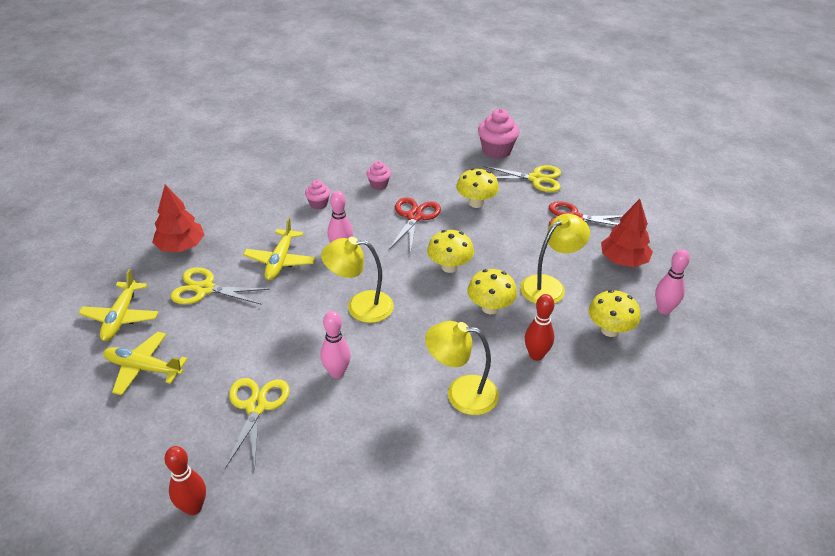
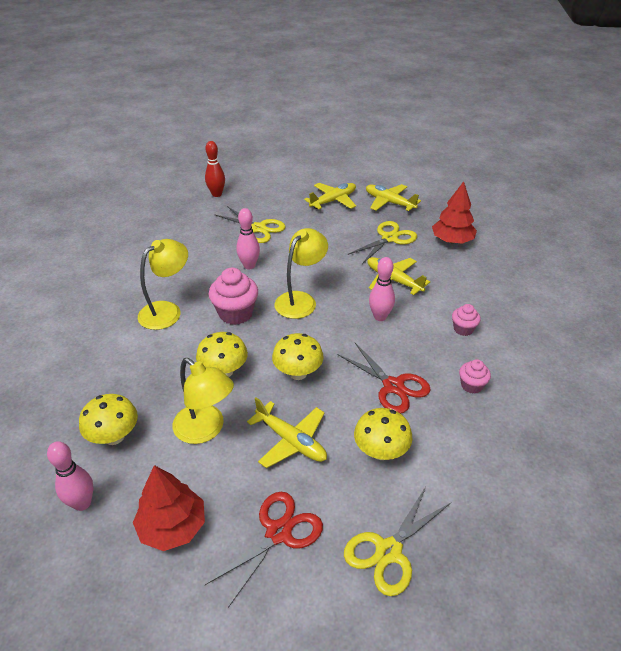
camera: 125 degrees right, 0 degrees up
(496, 151) = (487, 549): pink cupcake -> pink cupcake (235, 313)
(511, 242) = (291, 441): none -> yellow plane
(536, 355) = (149, 369): red bowling pin -> none
(549, 286) = (206, 430): yellow lamp -> yellow lamp turned 45 degrees counterclockwise

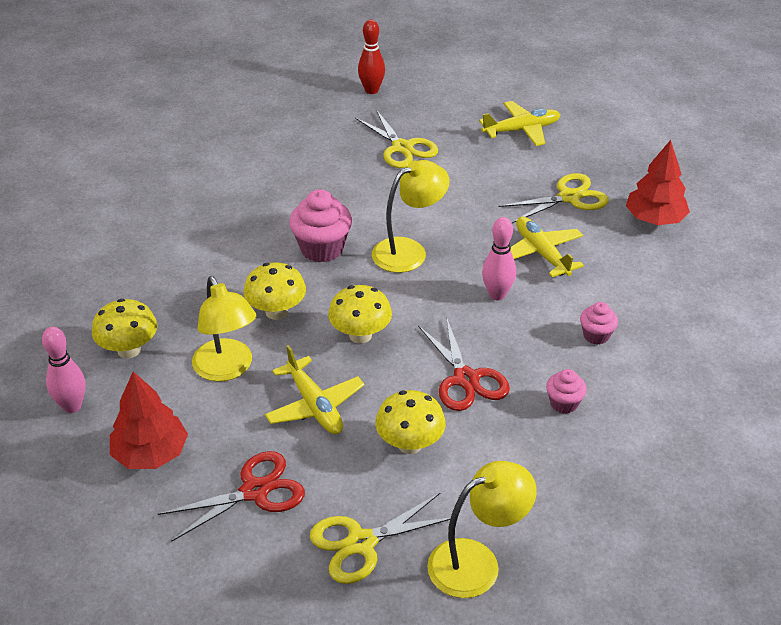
camera: 20 degrees right, 0 degrees up
(167, 311) = (244, 227): yellow lamp -> yellow lamp (477, 562)
(249, 266) = (367, 194): pink bowling pin -> none
(389, 202) = (598, 148): yellow plane -> none

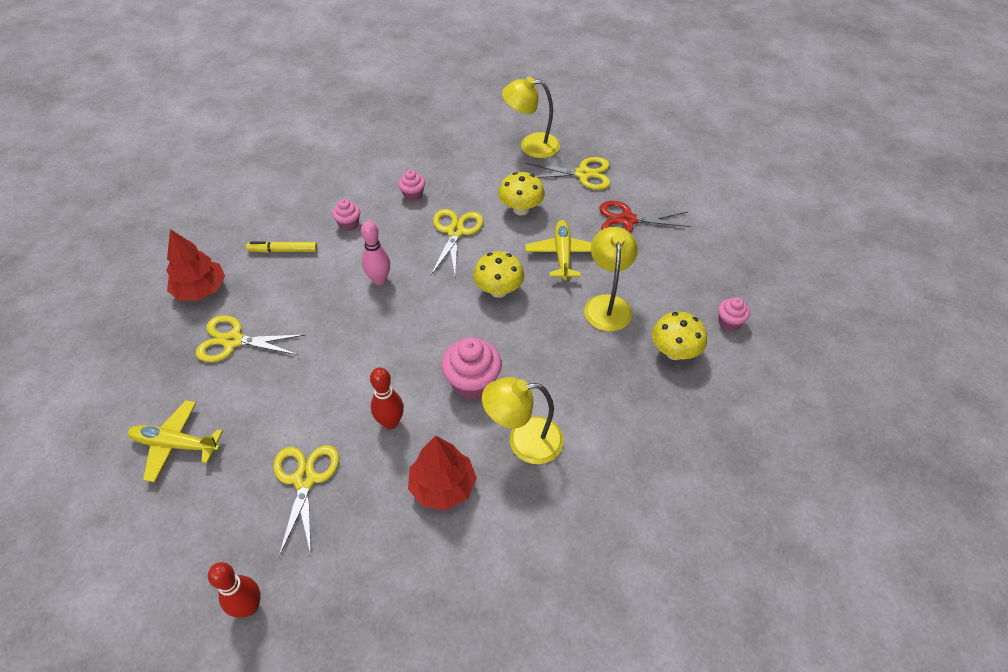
camera: 150 degrees left, 10 degrees up
(72, 406) = (729, 322): pink bowling pin -> pink cupcake
(150, 454) = (683, 267): red tree -> red tree (443, 486)
(276, 312) = (546, 336): yellow mushroom -> none
(370, 198) = (390, 422): none -> red bowling pin
(409, 251) = (406, 347): yellow lamp -> yellow lamp (524, 441)
(465, 379) = (455, 232): red scissors -> yellow scissors
(541, 253) = (313, 299): yellow plane -> none
(628, 281) = (283, 250): none -> yellow marker

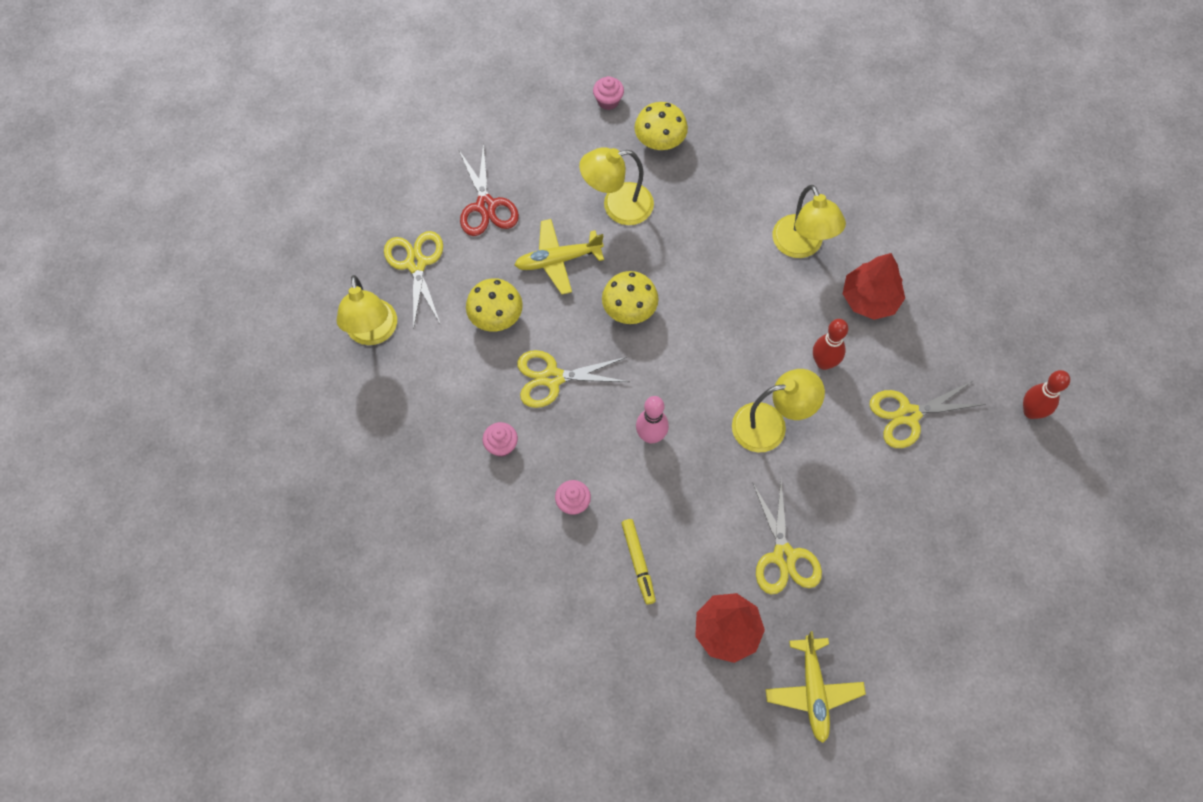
camera: 105 degrees left, 15 degrees up
(175, 444) = (921, 551): yellow plane -> yellow plane (813, 691)
(349, 362) = (770, 425): none -> yellow lamp
(472, 383) = (755, 304): pink cupcake -> none

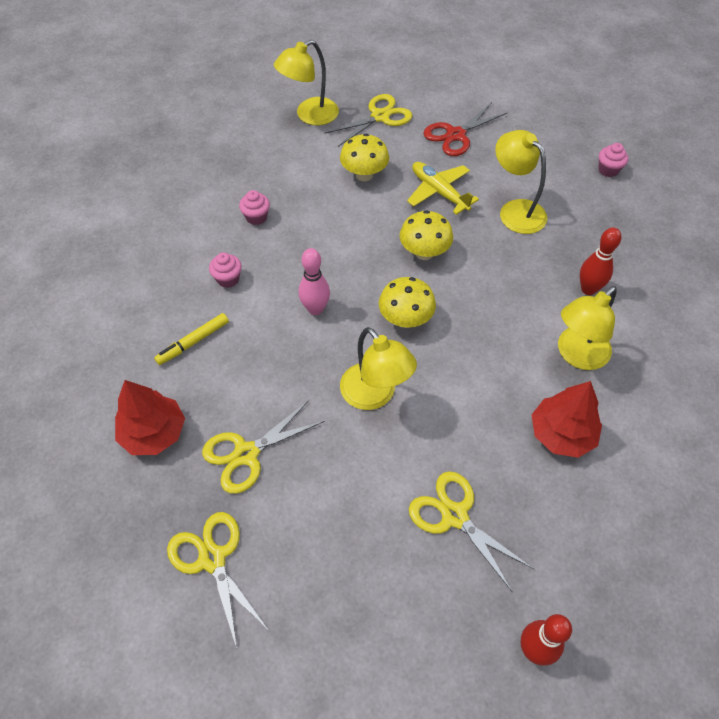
camera: 65 degrees right, 10 degrees down
(553, 378) = (332, 226): yellow scissors -> yellow scissors (212, 559)
(660, 142) = (598, 215): yellow mushroom -> yellow mushroom (405, 319)
(813, 691) = (116, 529): yellow plane -> none
(824, 362) = (466, 417): red bowling pin -> red bowling pin (588, 289)

